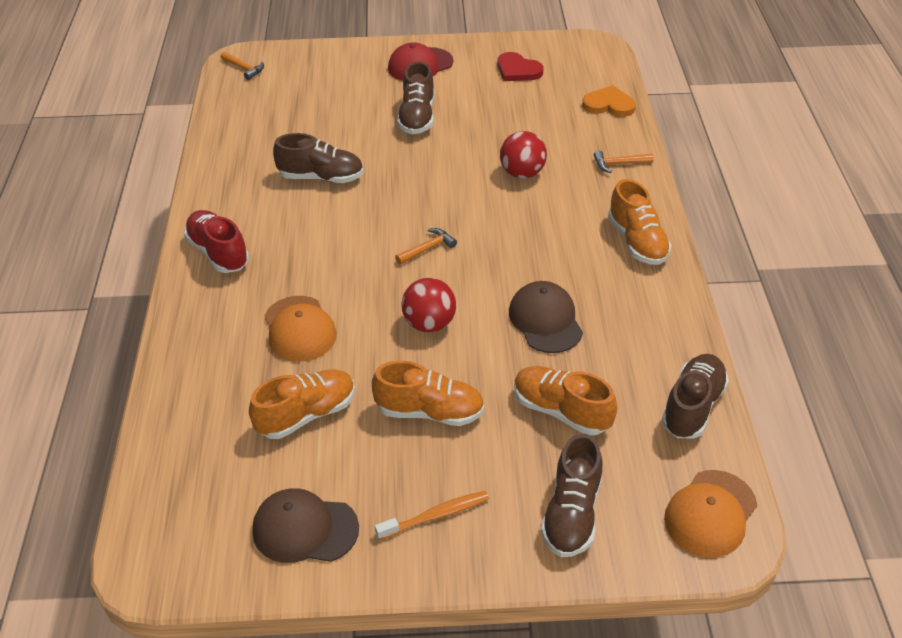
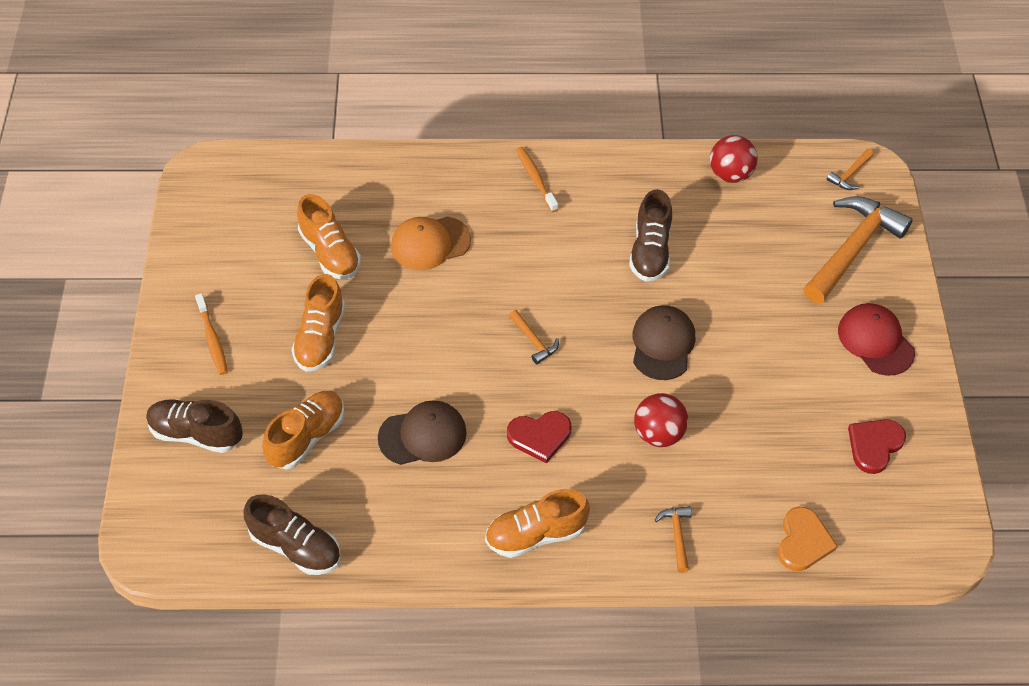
camera: 90 degrees right, 10 degrees up
(218, 253) = (536, 179): red shoe -> orange toothbrush
(305, 529) = (217, 256): brown cap -> brown cap (662, 344)
(326, 71) = (852, 249): none -> orange hammer
(417, 117) = (763, 336): brown shoe -> none
(429, 324) = (427, 340): red ball -> red ball (730, 174)
(535, 242) = (539, 436): none -> red heart
(710, 513) = (175, 538): orange cap -> none

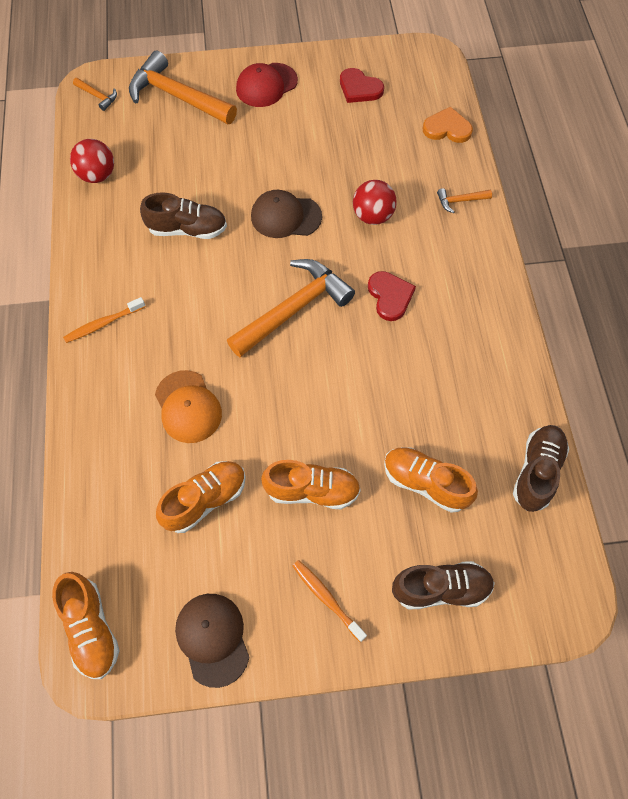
camera: 95 degrees left, 10 degrees up
(196, 434) = (441, 588): brown shoe -> brown shoe turned 105 degrees counterclockwise
(212, 339) = (327, 598): orange toothbrush -> orange toothbrush turned 105 degrees counterclockwise
(423, 435) = (405, 385): brown cap -> brown cap (213, 638)
(534, 341) = (294, 309): orange hammer -> orange hammer, size x2.33
(535, 534) = (481, 292): orange shoe -> orange shoe (91, 629)

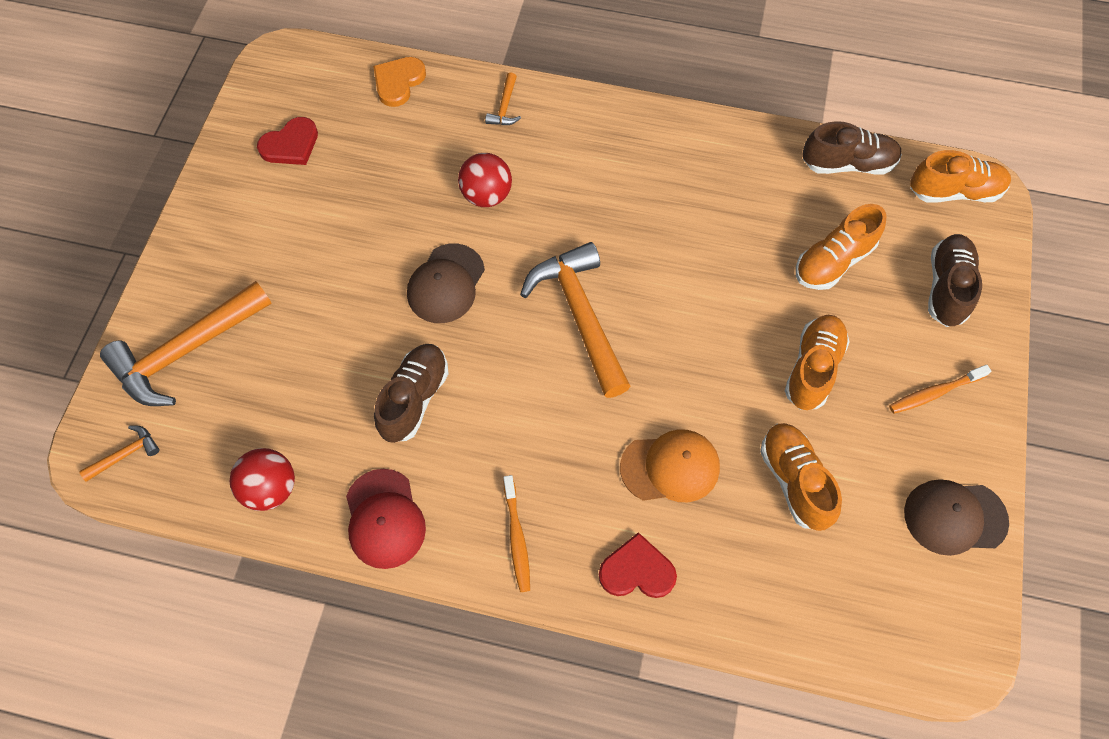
camera: 70 degrees left, 0 degrees up
(91, 629) = (917, 646): orange shoe -> orange shoe (954, 191)
(266, 85) = (227, 241): red cap -> red cap (384, 519)
(390, 296) = (601, 216): red heart -> red heart (637, 570)
(537, 472) = (847, 164): brown shoe -> brown shoe turned 135 degrees clockwise

